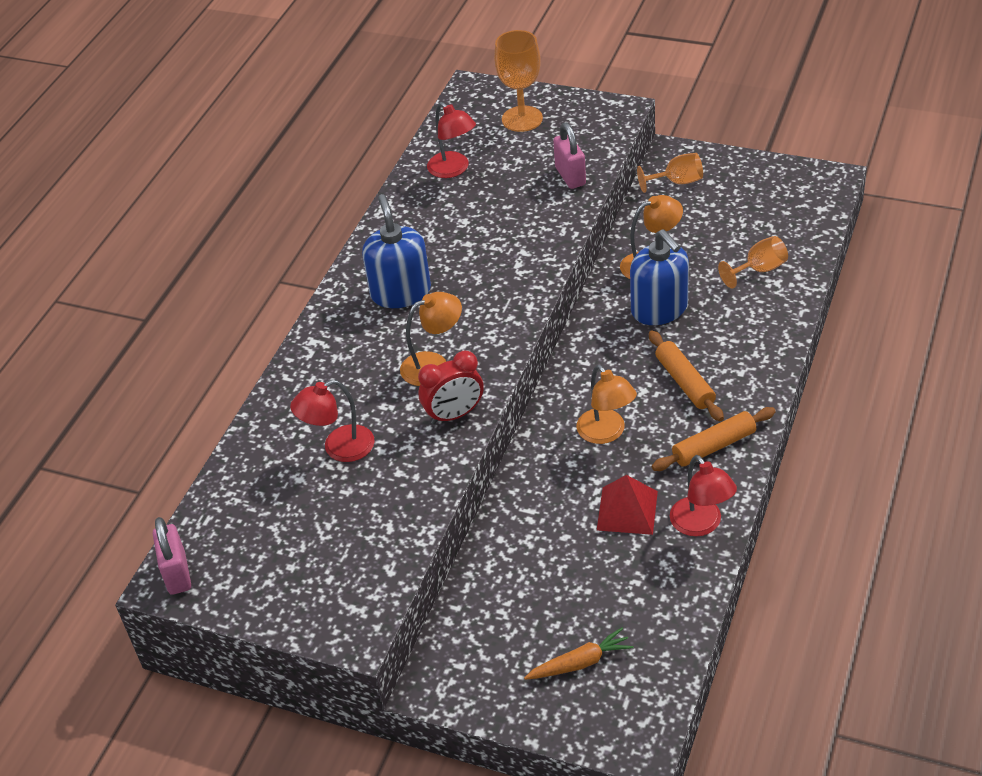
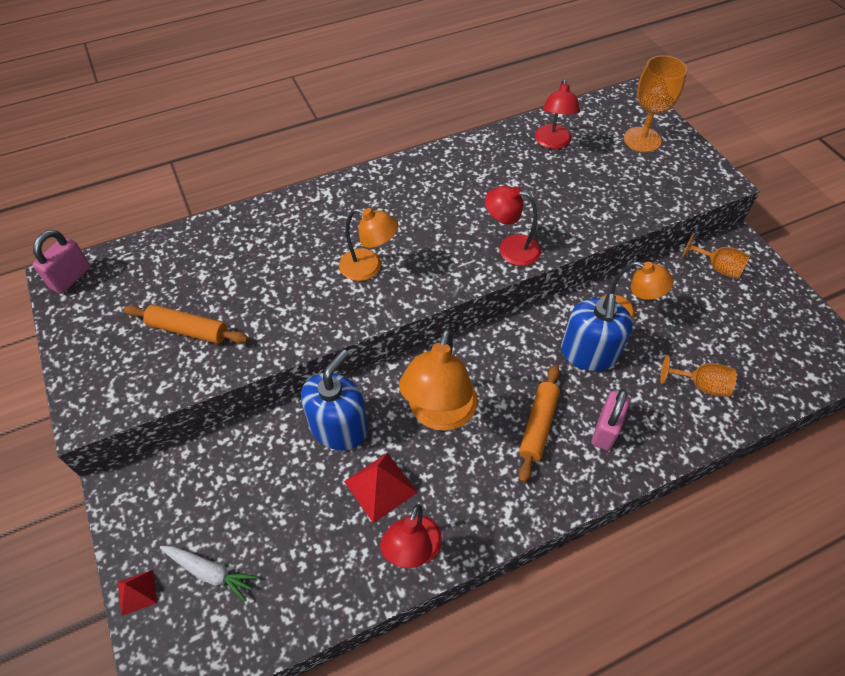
camera: 40 degrees right, 10 degrees up
(339, 448) = (247, 275): red lamp -> red lamp (510, 248)
(400, 292) = (415, 201): blue soap dispenser -> blue soap dispenser (339, 427)
(454, 415) = (335, 313): red clock -> none
(544, 722) = (137, 592): none -> red pyramid
(570, 176) = (625, 204): pink padlock -> pink padlock (605, 430)
(580, 663) = (210, 572): orange carrot -> white carrot
(606, 433) = (439, 414): orange lamp -> orange lamp, size x1.53
(714, 446) = (497, 496): orange rolling pin -> orange rolling pin (188, 330)

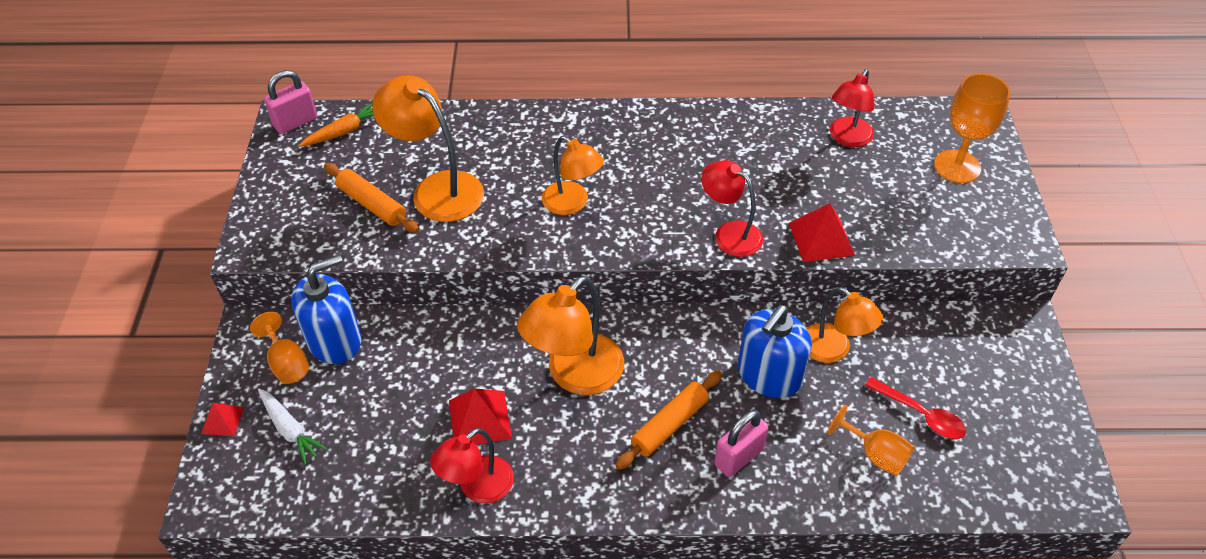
camera: 25 degrees right, 5 degrees down
(124, 271) = (344, 131): none -> orange carrot
(242, 295) = (437, 189): none -> orange lamp
(339, 427) = (471, 350): blue soap dispenser -> blue soap dispenser (334, 340)
(581, 228) = (821, 238): none -> red pyramid
(712, 340) = (920, 414): none -> red spoon
(717, 268) = (979, 340): orange goblet -> orange goblet (287, 363)

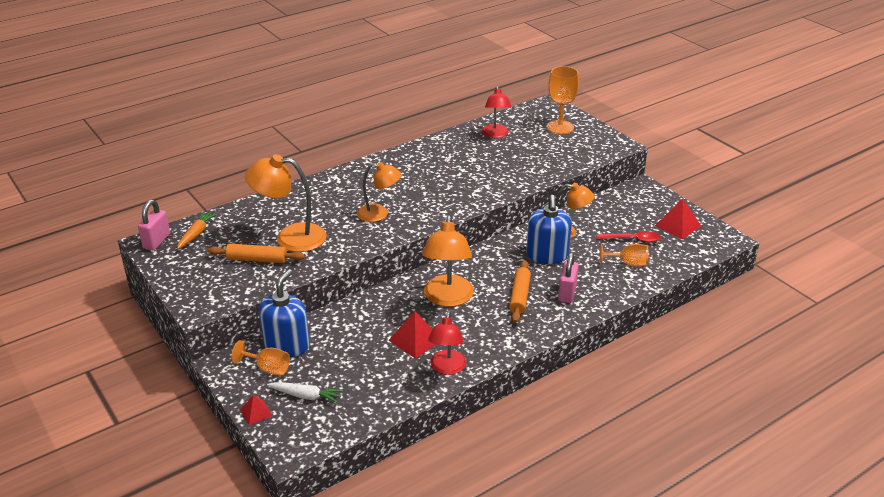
camera: 35 degrees left, 15 degrees down
(729, 233) = (478, 194): red lamp -> none
(821, 238) = (526, 179): red pyramid -> red pyramid (678, 225)

